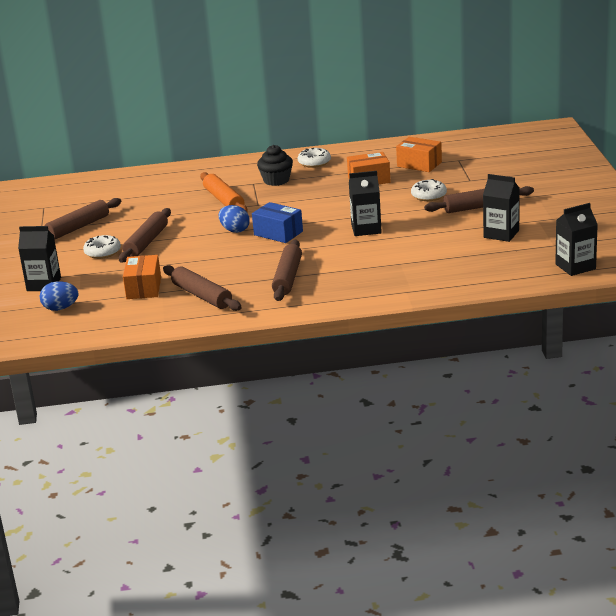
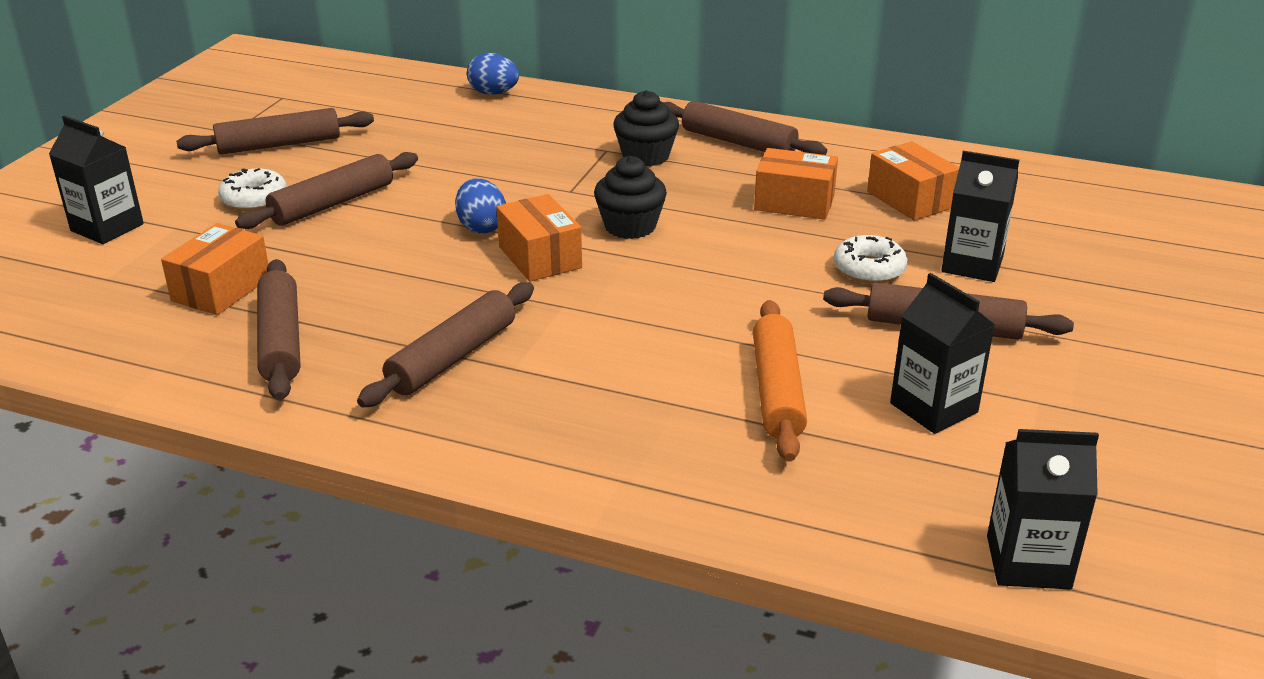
camera: 25 degrees right, 5 degrees up
(60, 308) = (67, 281): blue egg -> blue egg (493, 93)
(224, 200) = (529, 166): orange rolling pin -> orange rolling pin (777, 391)
(278, 233) = (540, 257): blue box -> orange box
(304, 210) = (630, 226): none -> black cupcake
(314, 162) = (738, 142): white donut -> brown rolling pin
(366, 229) = (691, 301): black carton -> black carton (972, 264)

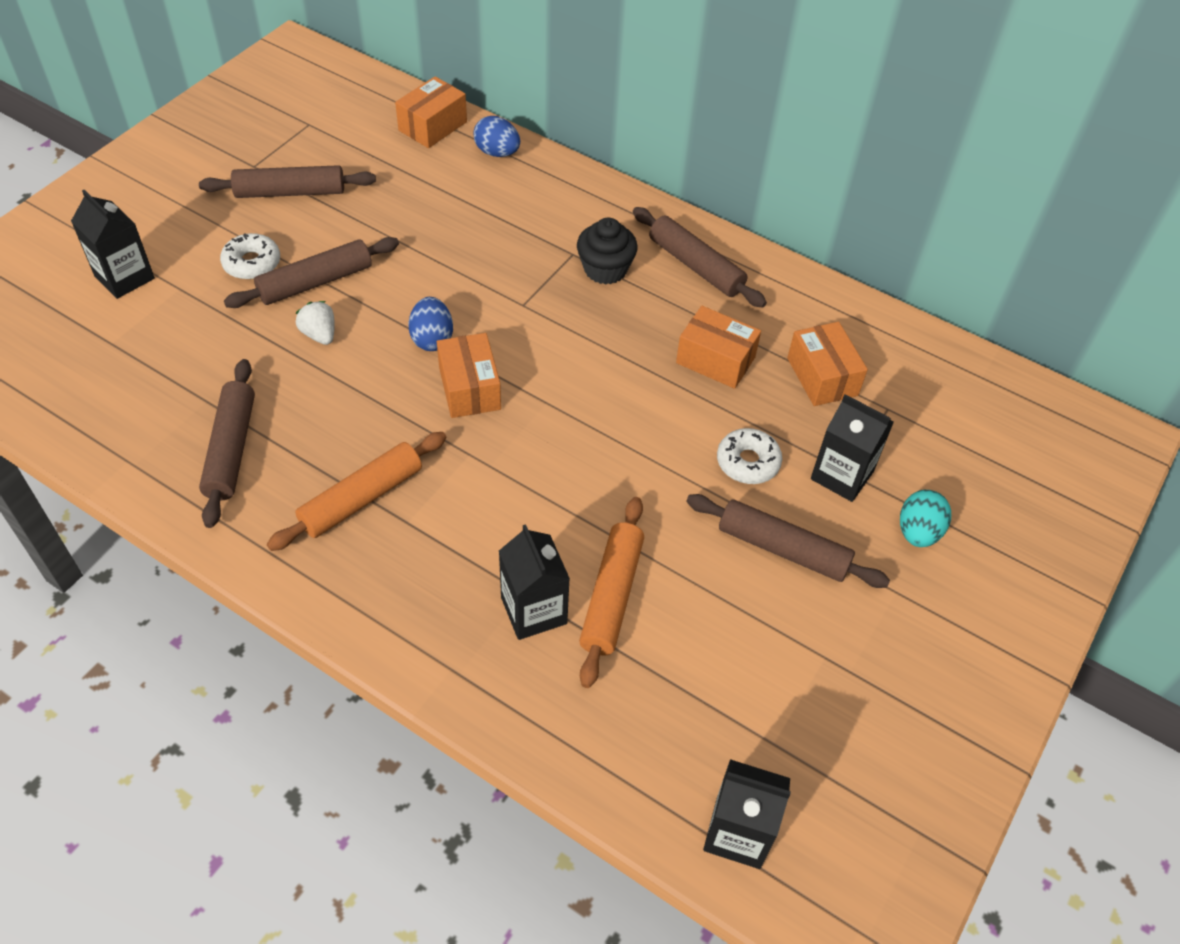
camera: 10 degrees right, 20 degrees up
(221, 289) = (199, 375): orange box -> orange box (432, 126)
(352, 240) = (319, 334): none -> white strawberry
(453, 357) = (362, 498): brown rolling pin -> orange rolling pin
(630, 226) = (559, 363): black cupcake -> none
(933, 408) = (734, 645): black carton -> black carton (534, 610)
(1075, 294) = (918, 532): none -> turquoise egg

